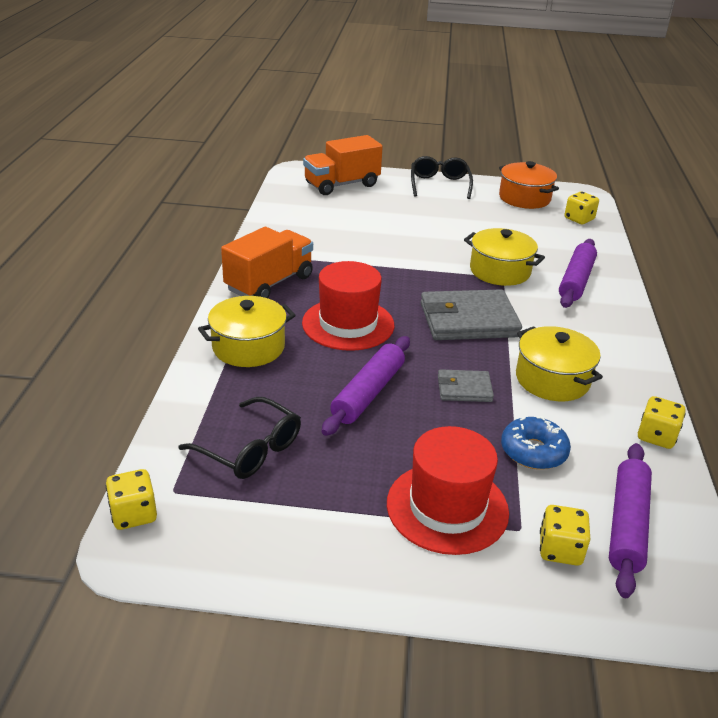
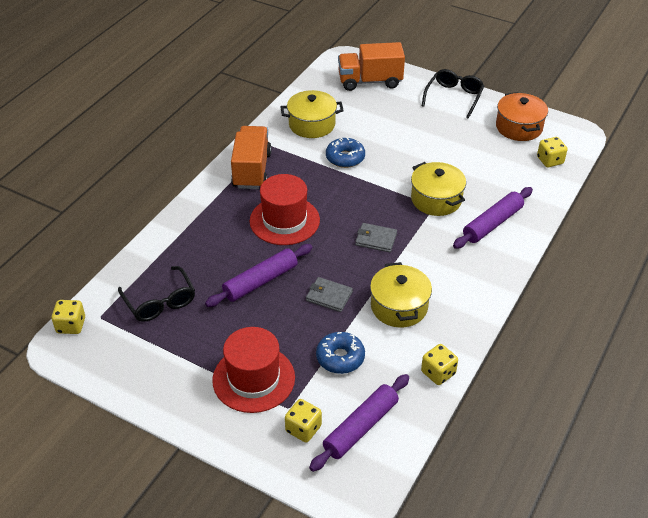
camera: 25 degrees right, 10 degrees up
(248, 347) = (204, 223): yellow pot -> yellow pot (312, 124)
(269, 283) = (252, 170): orange truck -> orange truck turned 60 degrees counterclockwise
(370, 253) = (345, 158): none -> blue donut
(468, 320) = (376, 239): grey wallet -> grey wallet, size x0.53

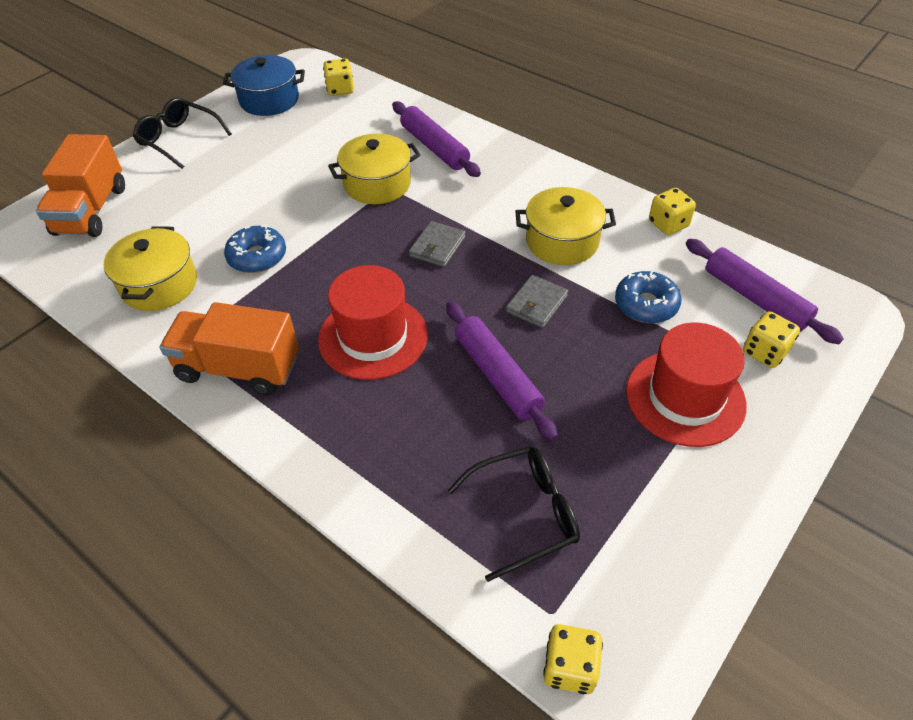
camera: 80 degrees left, 5 degrees up
(519, 127) = (269, 100): orange pot -> blue pot

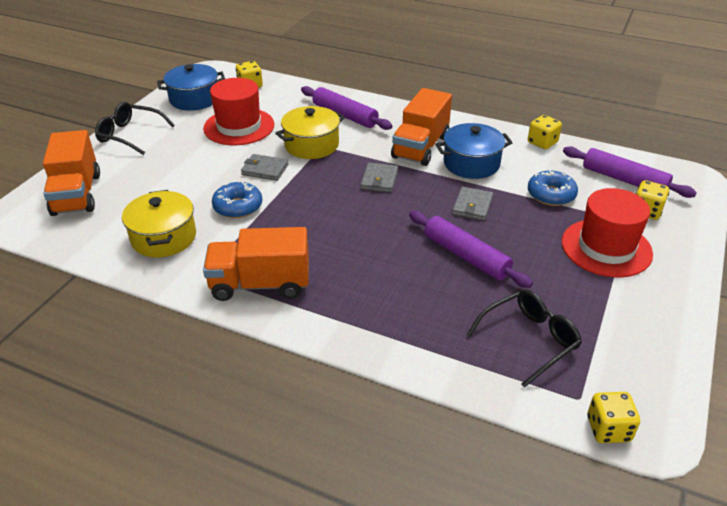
camera: 15 degrees left, 10 degrees down
(309, 210) = (265, 169): none -> grey wallet
(373, 337) = (358, 246): red hat -> red hat (239, 126)
(508, 207) = (420, 147): none -> orange truck
(562, 241) = (471, 164): yellow pot -> blue pot

